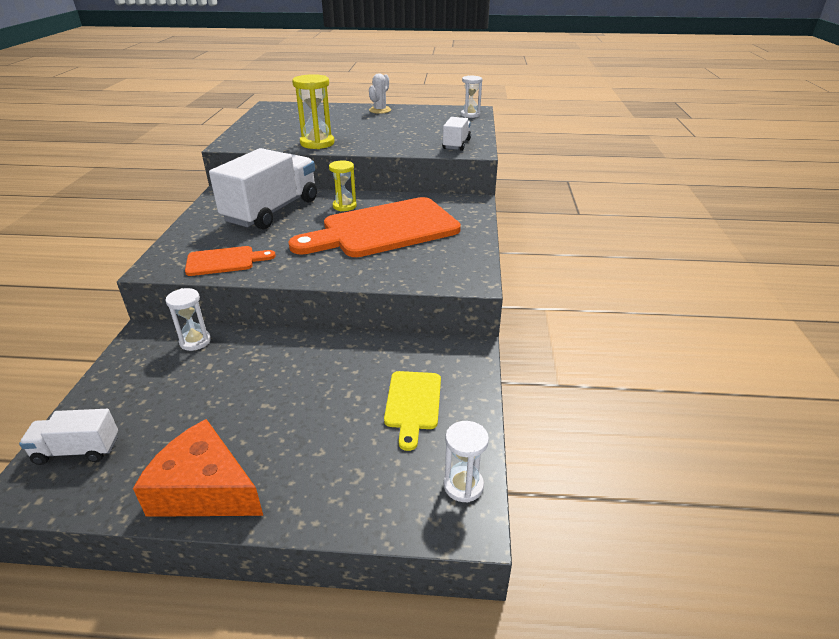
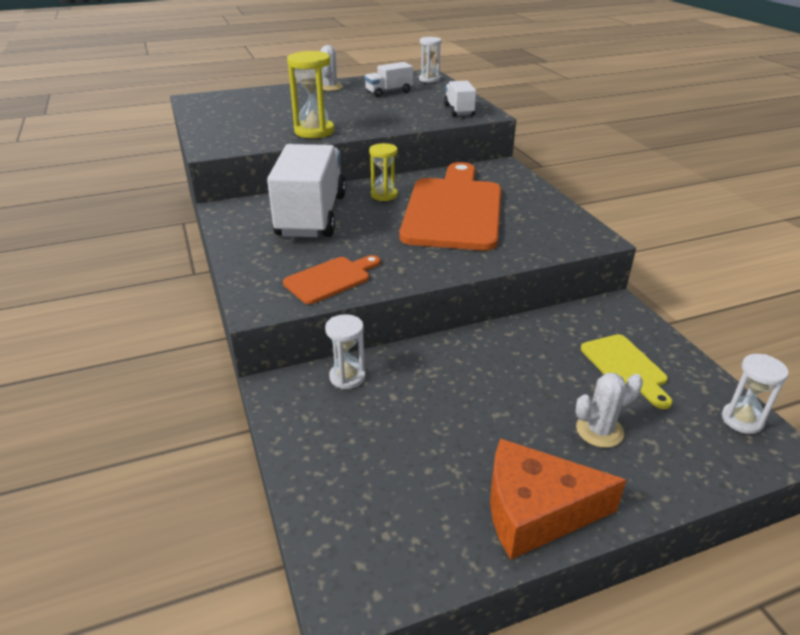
camera: 25 degrees left, 0 degrees up
(77, 450) = (355, 529): white truck -> white truck (388, 92)
(327, 447) = (599, 431): none -> white cactus
(383, 229) = (454, 210): orange cutting board -> orange cutting board turned 150 degrees clockwise

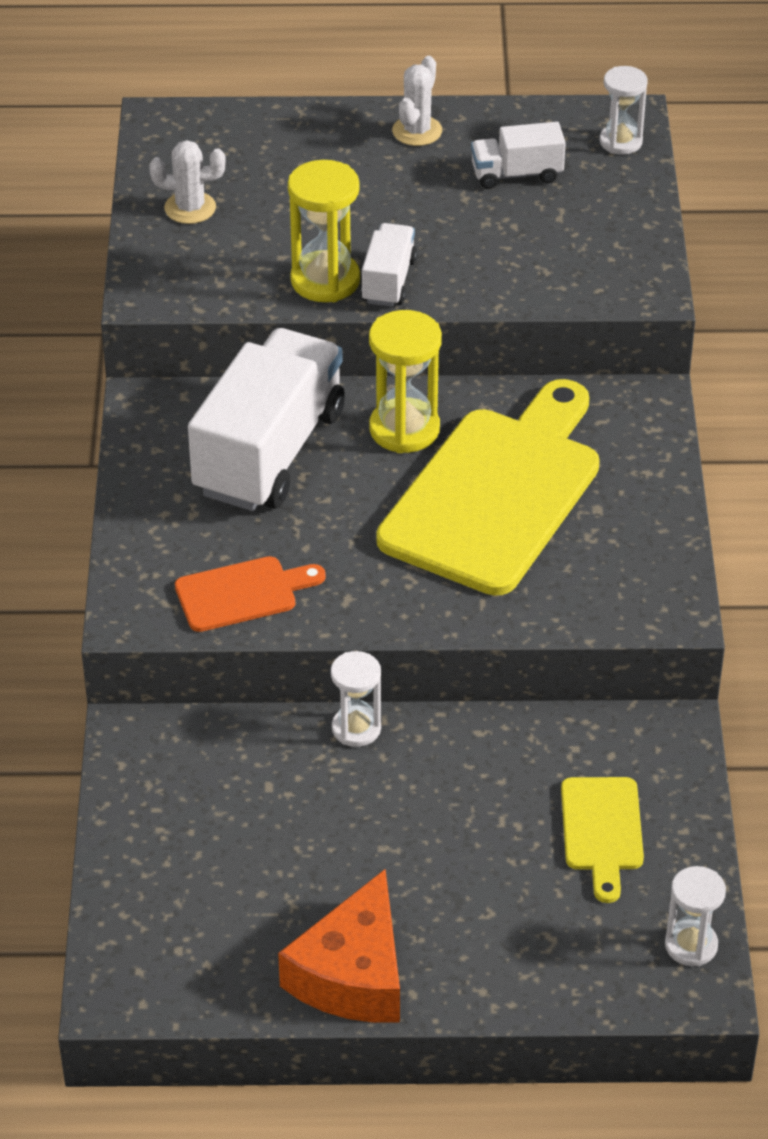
camera: 20 degrees right, 10 degrees up
(347, 377) = (224, 742): white hourglass -> white hourglass (356, 728)
(384, 195) = (404, 429): yellow hourglass -> yellow hourglass, size x1.53
(454, 210) = (496, 493): orange cutting board -> yellow cutting board
(459, 110) = (608, 269): white truck -> white truck (388, 281)
(535, 511) = (353, 974): orange cheese -> orange cheese turned 90 degrees counterclockwise
(599, 431) = (497, 906): white cactus -> white cactus (190, 208)

